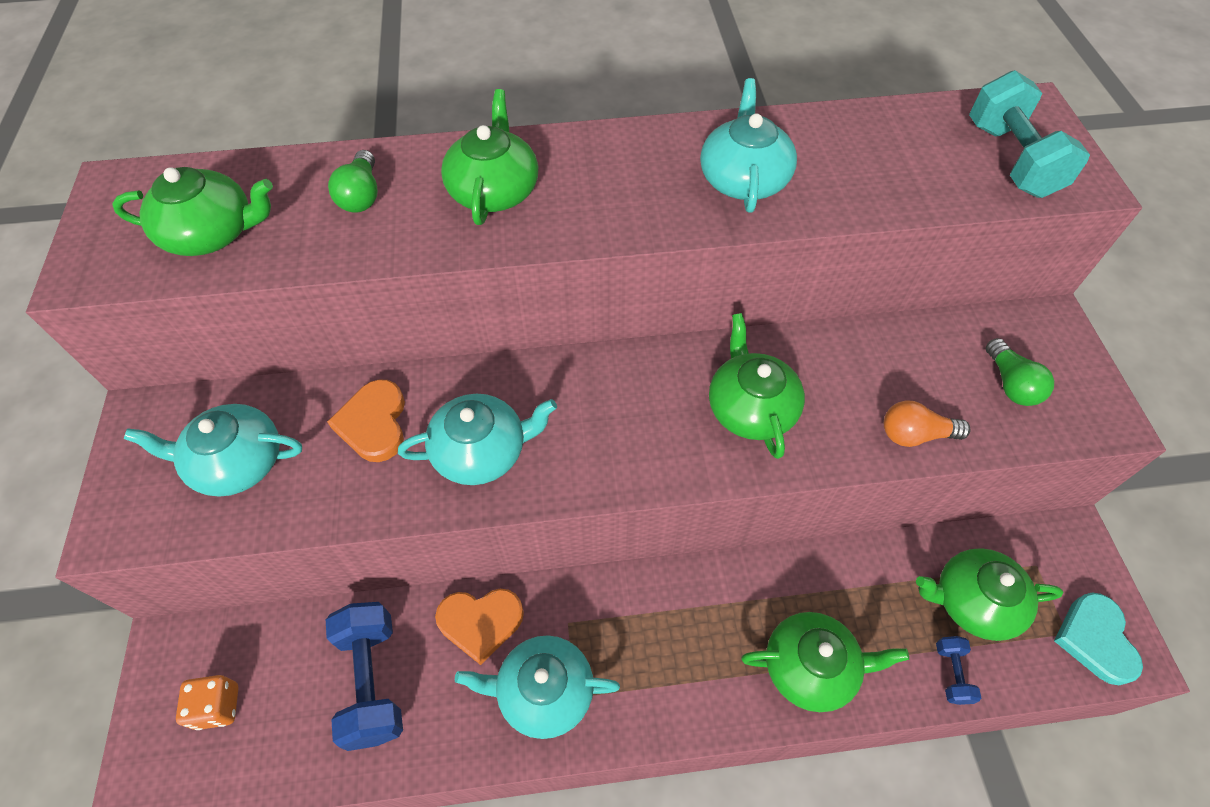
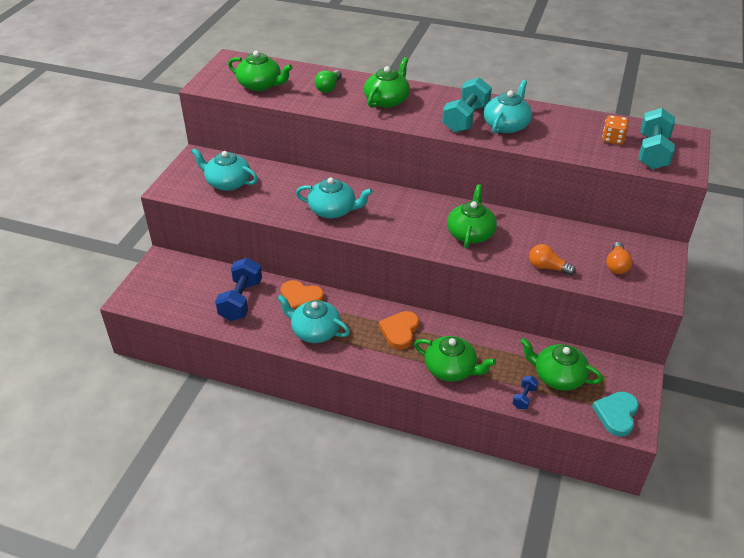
camera: 25 degrees right, 15 degrees down
(218, 706) = (172, 286): orange dice -> orange dice (613, 139)
(374, 423) = (292, 187): orange heart -> orange heart (400, 331)
(664, 187) = (466, 118): none -> turquoise dumbbell
(1010, 384) = (616, 265): green light bulb -> orange light bulb

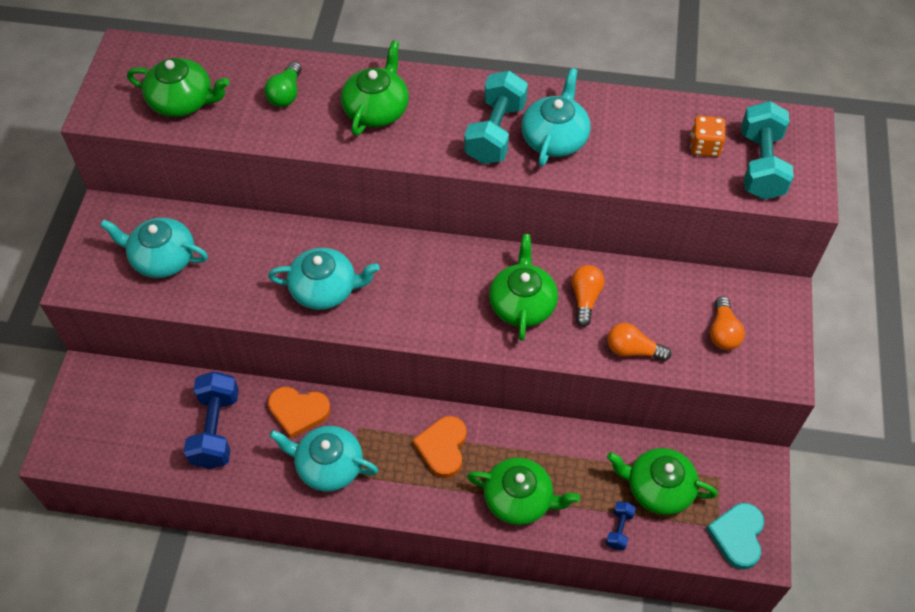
camera: 10 degrees left, 15 degrees up
(517, 235) = (585, 298): none -> orange light bulb

